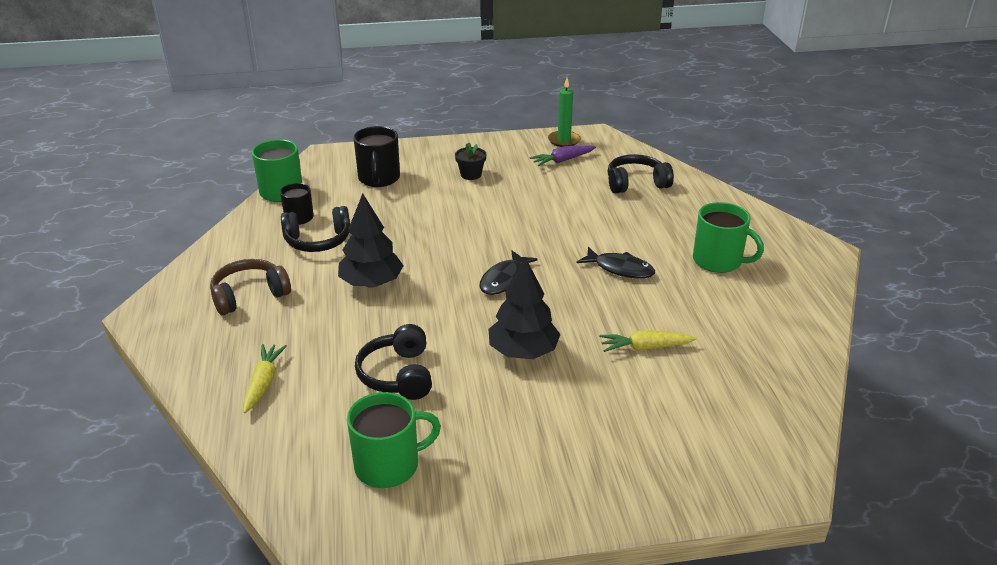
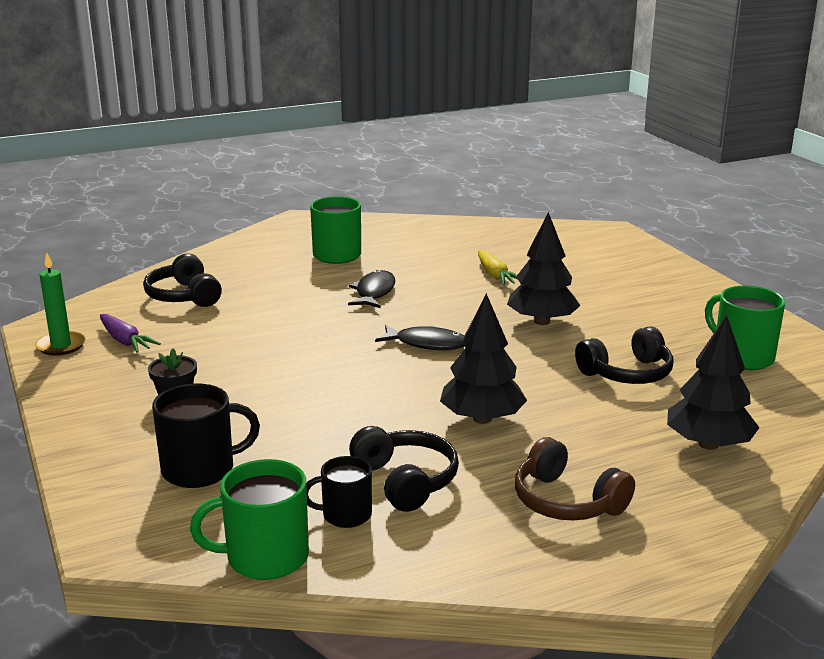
camera: 105 degrees left, 10 degrees down
(263, 382) = (708, 444): yellow carrot -> black tree

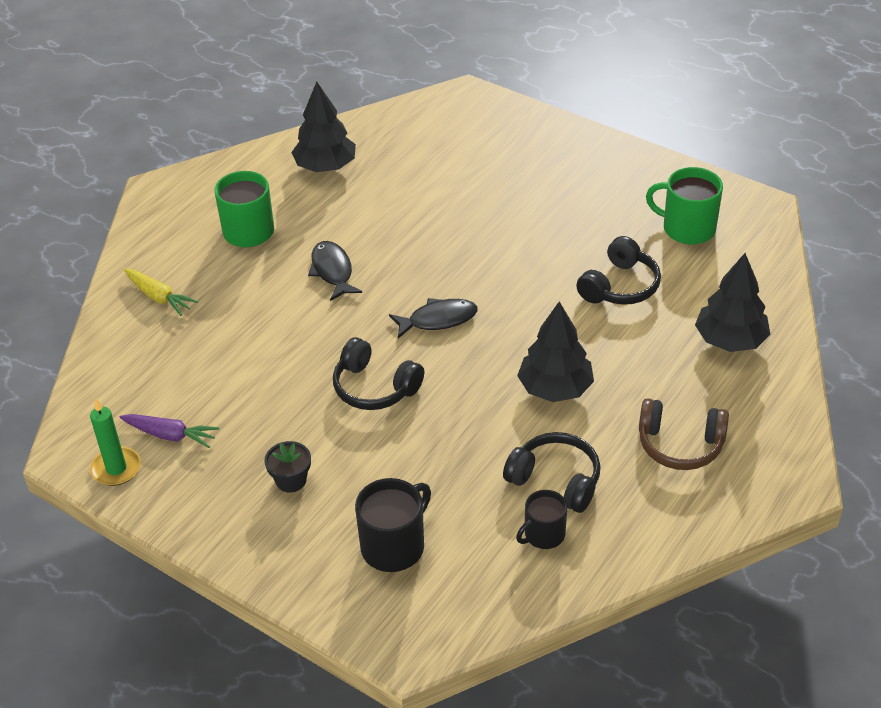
camera: 30 degrees left, 20 degrees up
(184, 296) = (160, 352): black headphones -> black headphones (374, 387)
(265, 557) = (525, 601): green mug -> none
(495, 275) = (418, 203): yellow carrot -> yellow carrot (159, 297)
(542, 321) = (507, 250): black tree -> black tree (325, 166)

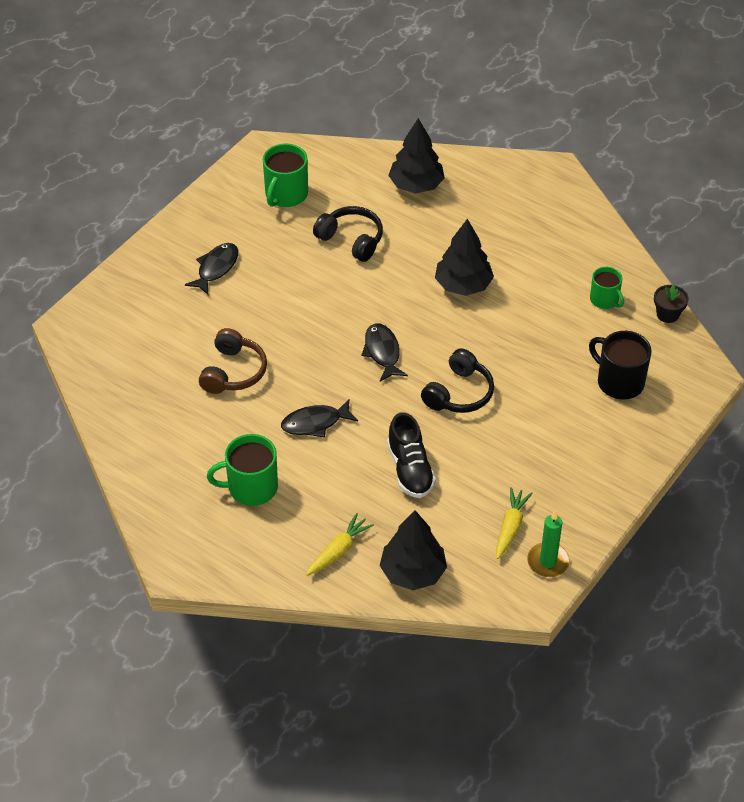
camera: 90 degrees left, 5 degrees up
(171, 435) = (510, 527): purple carrot -> yellow carrot
(262, 348) = (410, 469): none -> black shoe
(291, 480) = (558, 444): black flower pot -> black flower pot (667, 314)
(325, 166) = (163, 431): black tree -> black tree (413, 572)
(543, 534) = (604, 300): black mug -> green mug
(556, 480) = (554, 290): black headphones -> none
(558, 184) = (216, 268): none -> black fish
(680, 445) = (520, 222): brown headphones -> brown headphones (233, 372)

